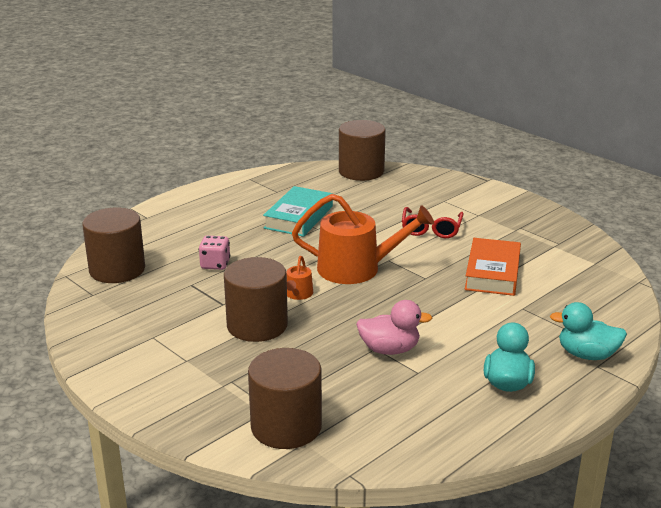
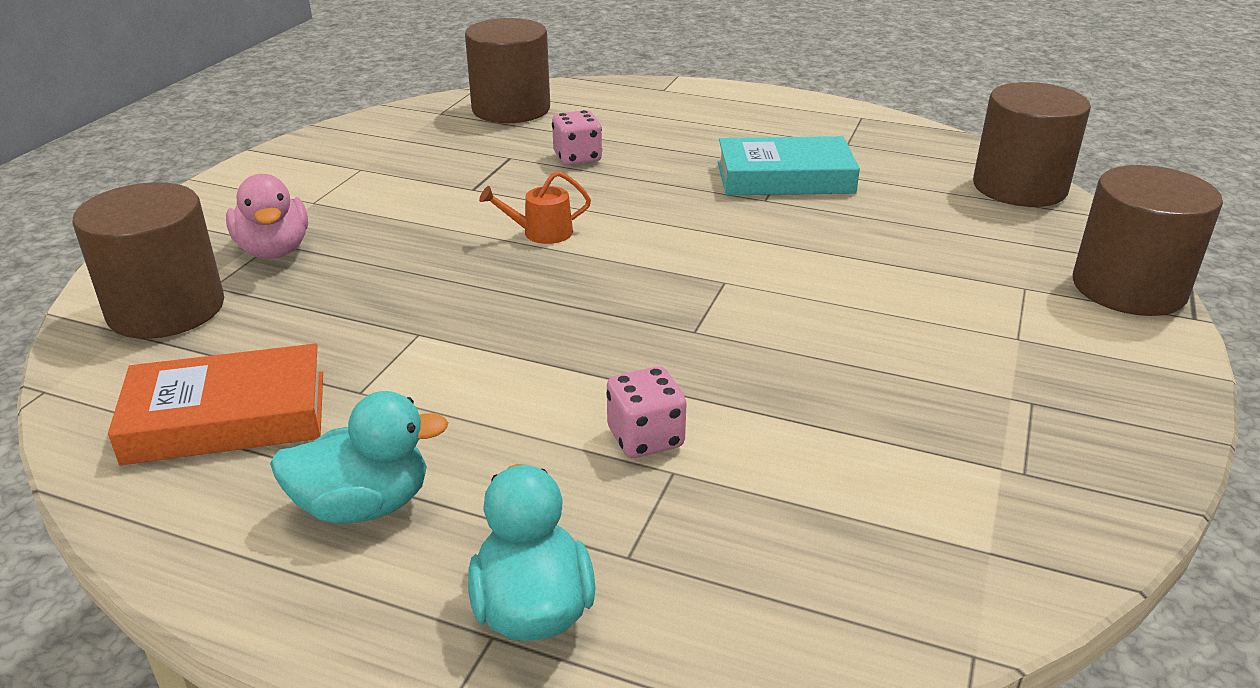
camera: 65 degrees right, 5 degrees up
(257, 325) = (430, 225): brown cylinder -> brown cylinder (1128, 288)
(356, 268) = (665, 260): orange watering can -> none
(389, 349) = (420, 348): pink duck -> pink duck (274, 250)
(431, 229) = (888, 298): red glasses -> none
(492, 273) = (788, 404): orange book -> orange book (227, 417)
(497, 308) = (645, 438): none -> pink dice

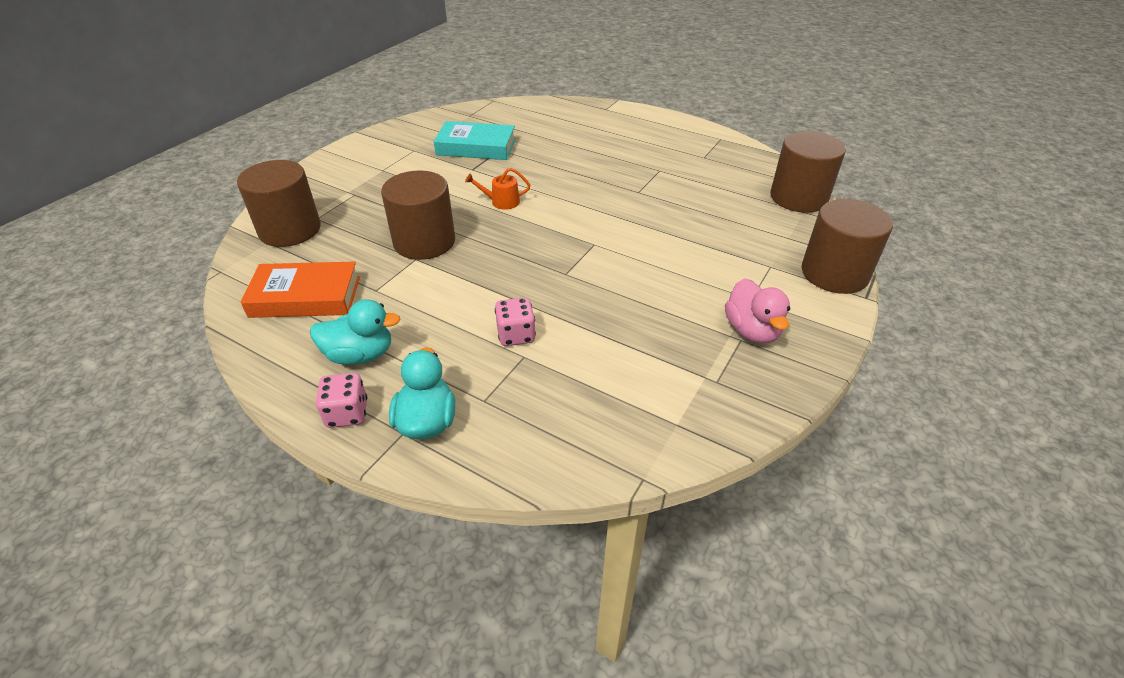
camera: 10 degrees right, 10 degrees up
(274, 250) = (354, 199): pink duck -> pink duck (752, 331)
(511, 109) = (510, 116): brown cylinder -> brown cylinder (424, 242)
(577, 158) = (538, 153): pink dice -> pink dice (347, 413)
(785, 177) = (656, 178): turquoise book -> turquoise book (476, 147)

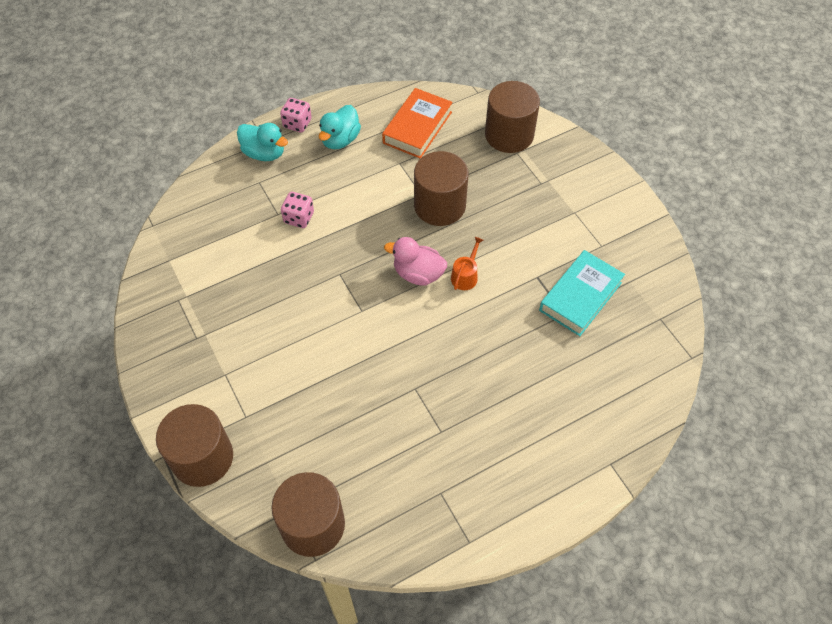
camera: 120 degrees right, 15 degrees up
(752, 331) = (197, 350): pink duck -> pink duck (418, 274)

